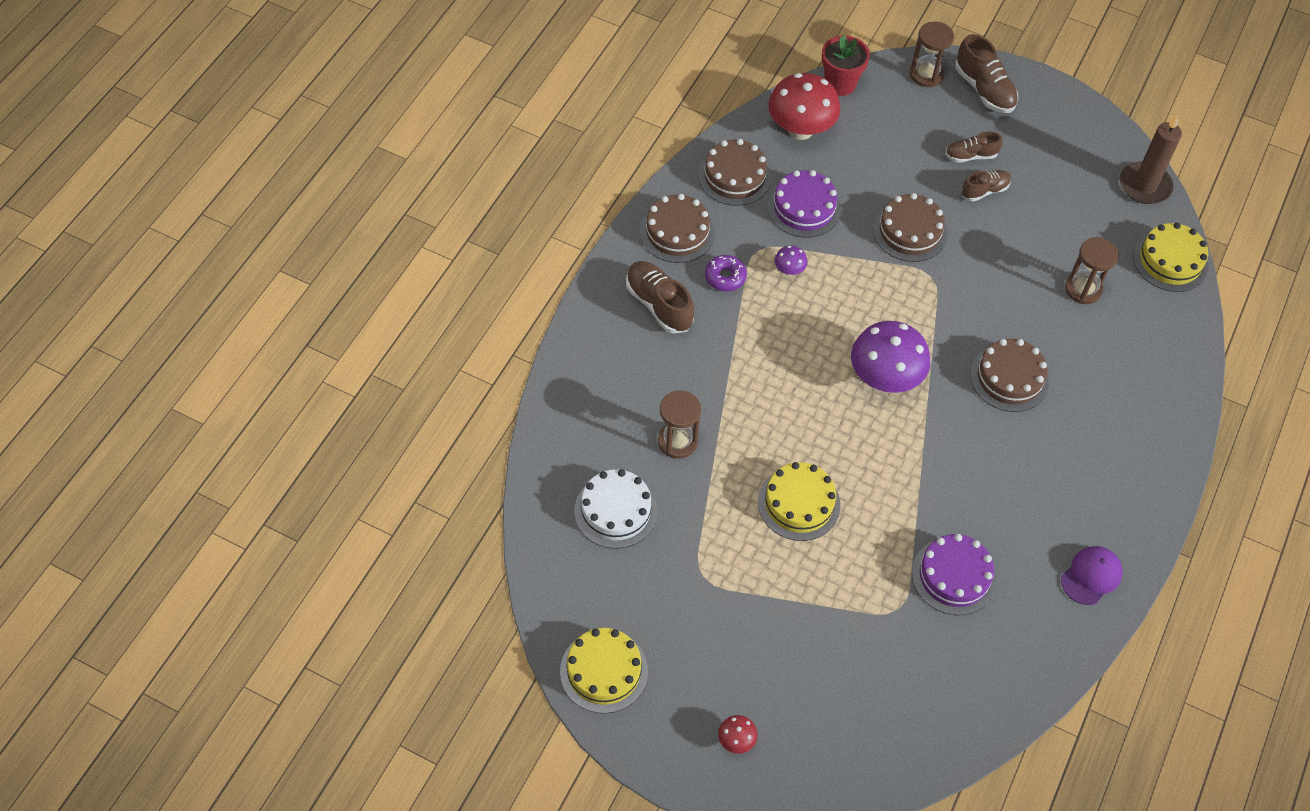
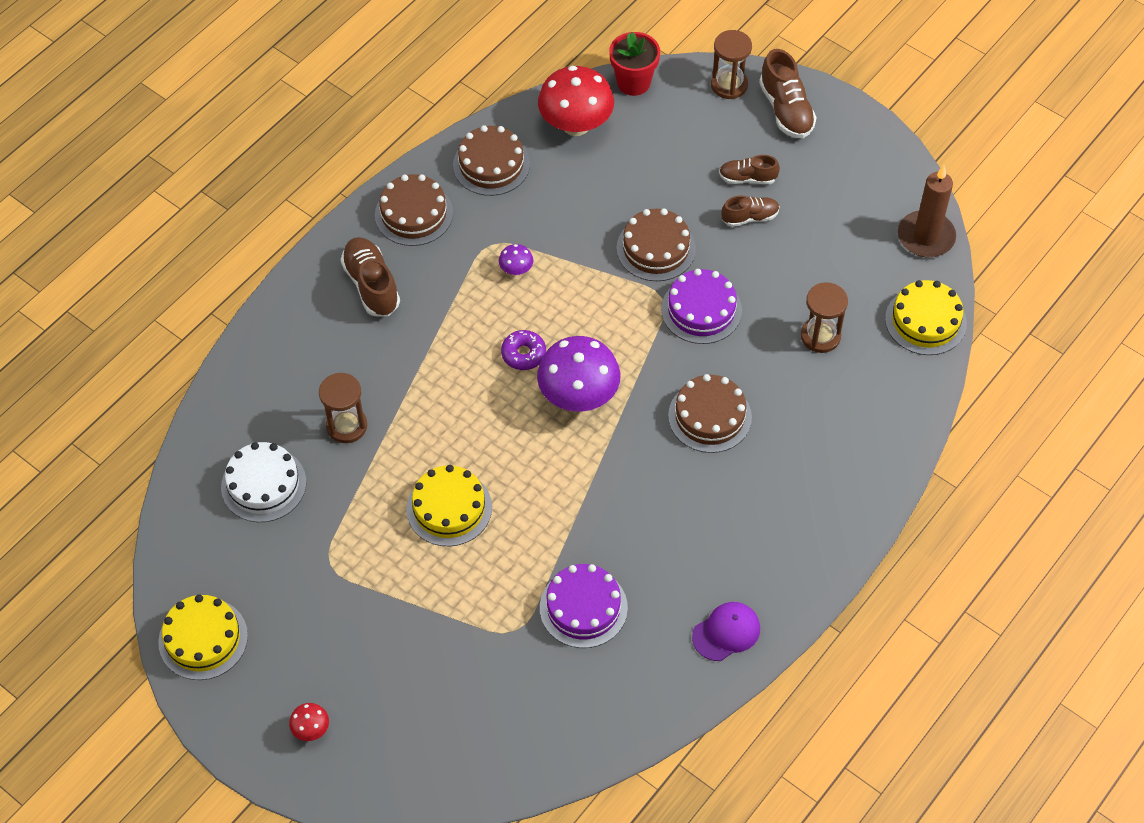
camera: 15 degrees right, 0 degrees up
(725, 277) = (448, 267): purple donut -> purple donut (523, 354)
(804, 207) = (553, 207): purple cake -> purple cake (701, 310)

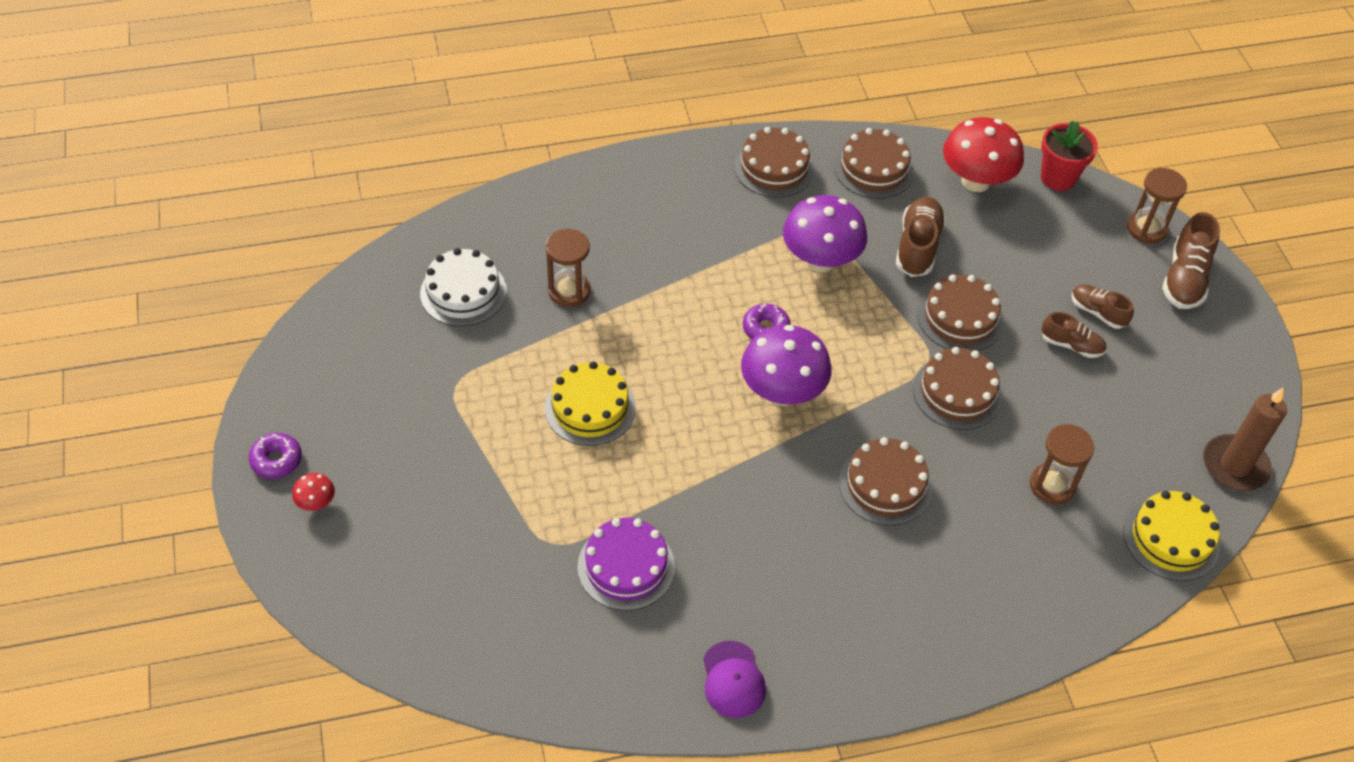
camera: 35 degrees right, 5 degrees down
(203, 639) = (306, 375): yellow cake -> none
(247, 720) = (276, 460): none -> purple donut
(371, 285) = (689, 199): brown shoe -> brown shoe (917, 246)
(516, 270) = (820, 260): purple mushroom -> purple mushroom, size x2.28
(701, 310) = (957, 392): purple cake -> brown cake
(726, 632) = (733, 679): purple cap -> purple cap turned 75 degrees clockwise

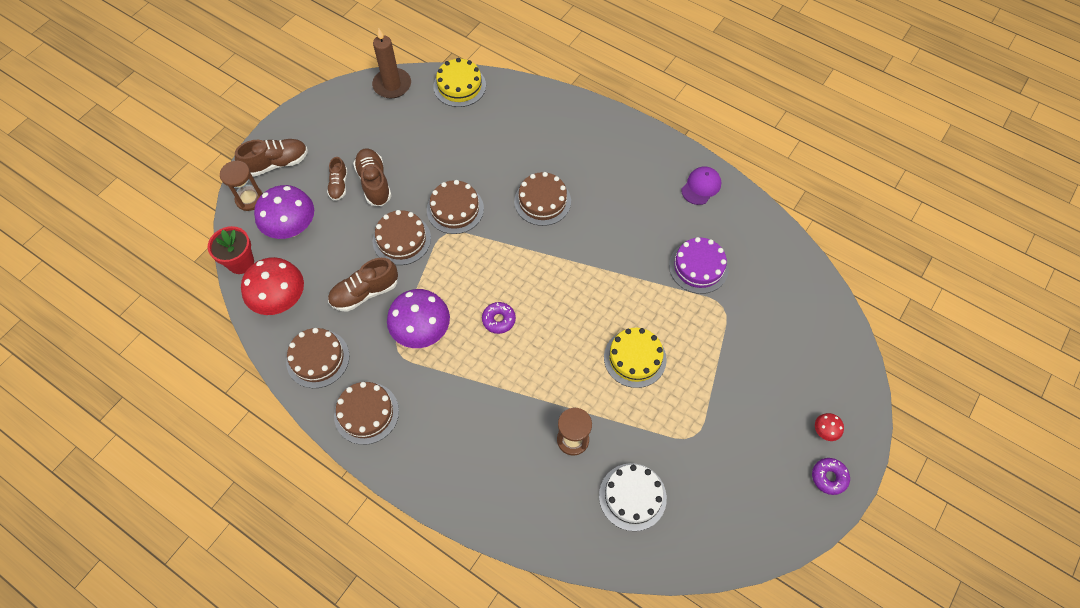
camera: 130 degrees left, 10 degrees up
(782, 392) = (533, 281): purple mushroom -> purple mushroom (292, 228)
(1052, 485) = (474, 141): brown hourglass -> none
(1071, 345) = (374, 183): brown shoe -> brown shoe, size x1.60

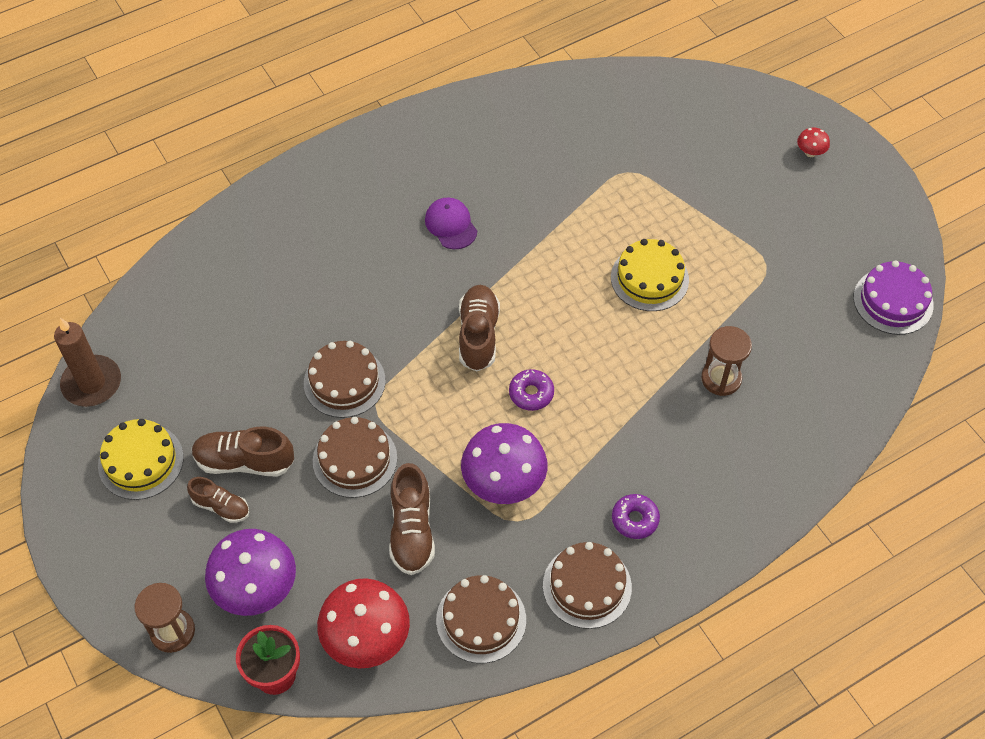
camera: 65 degrees left, 5 degrees down
(276, 163) = (132, 576): brown shoe -> brown shoe (478, 335)
(459, 86) = (149, 304): yellow cake -> yellow cake (141, 461)
(542, 201) = (389, 283): brown cake -> none
(632, 496) = (811, 349): white cake -> none
(698, 267) = (566, 171): purple cake -> purple cake (893, 301)
(701, 186) = (463, 122): purple cap -> purple cap (451, 225)
(829, 477) = (860, 172): purple donut -> purple donut (635, 519)

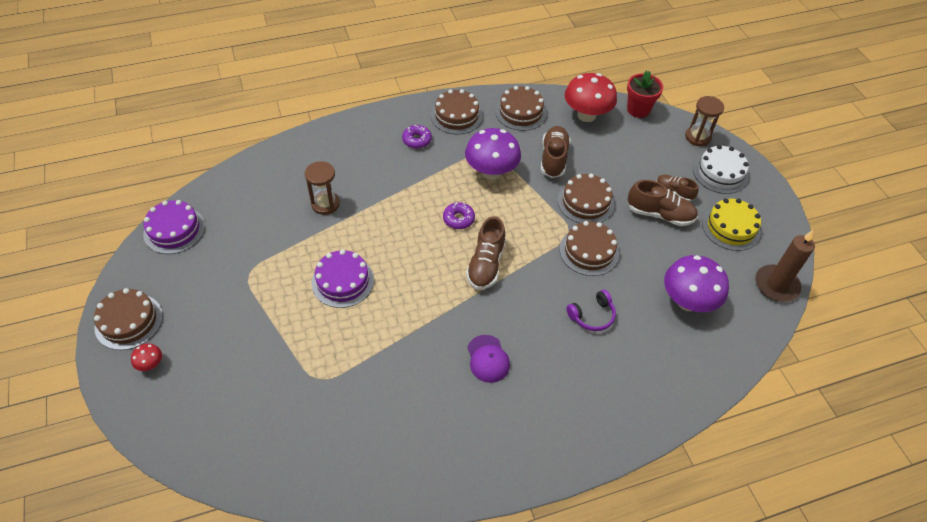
camera: 170 degrees left, 5 degrees down
(143, 560) = (720, 173): none -> white cake
(256, 589) = (649, 147): purple mushroom -> purple mushroom (687, 301)
(335, 296) = (592, 315): none -> purple headphones
(649, 278) = (343, 281): yellow cake -> purple cake
(865, 188) = (129, 321): none -> brown cake

